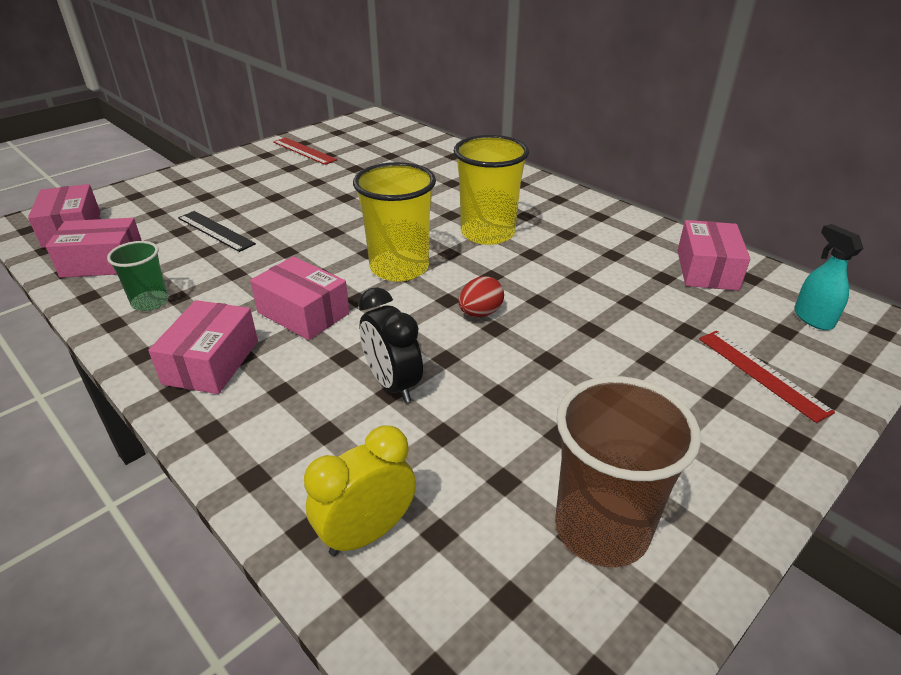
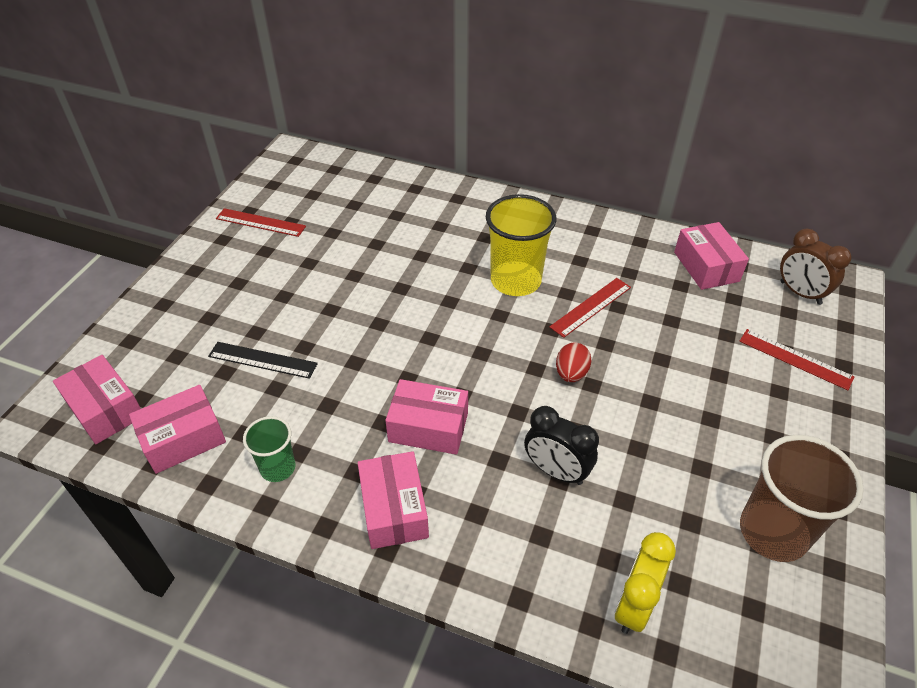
camera: 25 degrees left, 10 degrees up
(399, 268) = (470, 347): yellow cup -> none
(547, 269) = (591, 307): none -> red ruler
(813, 318) = (800, 293): turquoise spray bottle -> brown clock

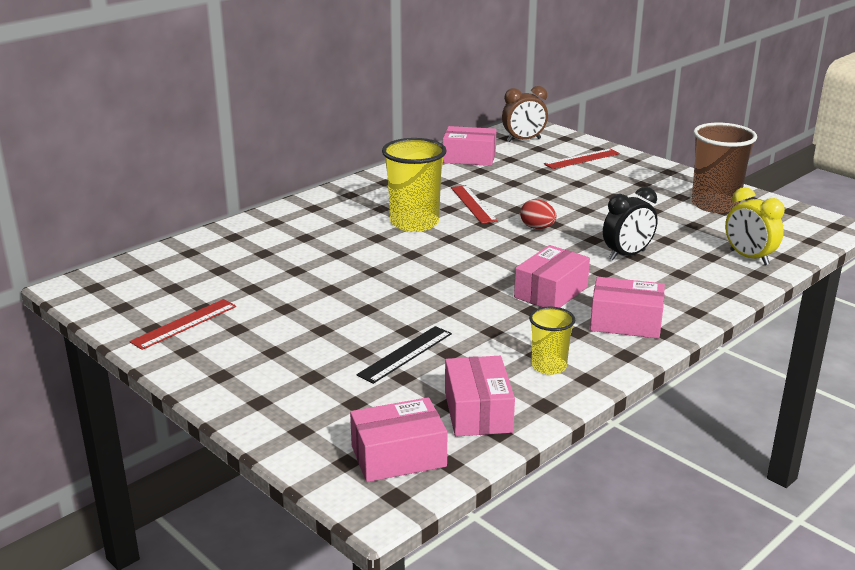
camera: 65 degrees left, 20 degrees down
(278, 468) = (549, 366): green cup -> yellow cup

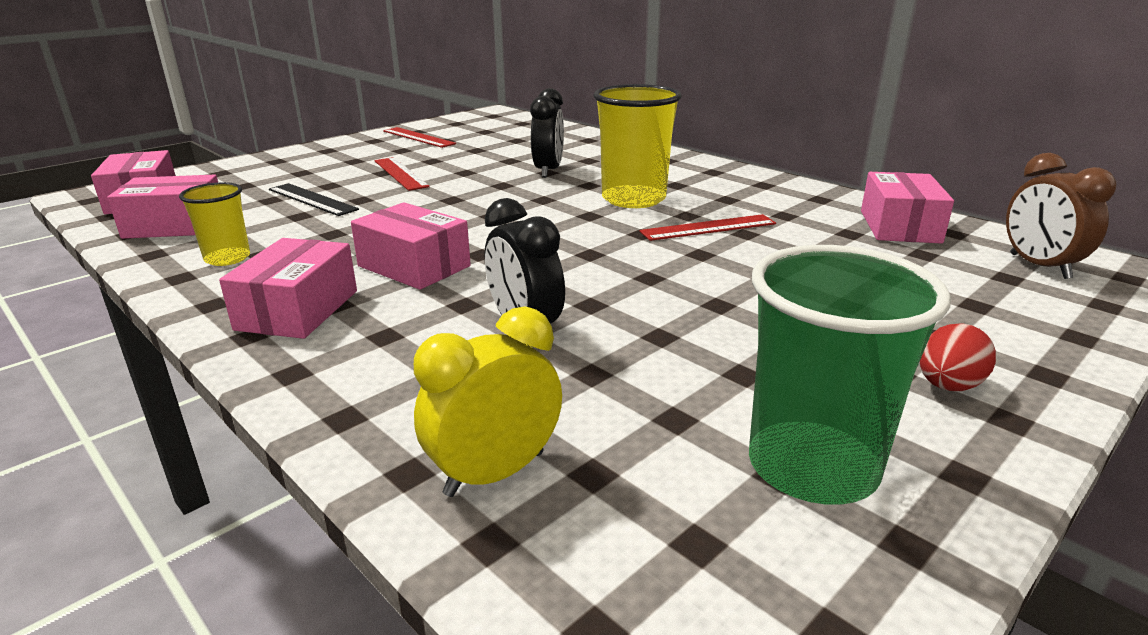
camera: 90 degrees right, 0 degrees up
(335, 253) = (548, 171): none -> black clock
(537, 228) = (630, 265): red egg -> red egg (948, 386)
(582, 159) = (989, 315): red ruler -> red ruler (400, 173)
(715, 205) = (812, 467): brown cup -> green cup

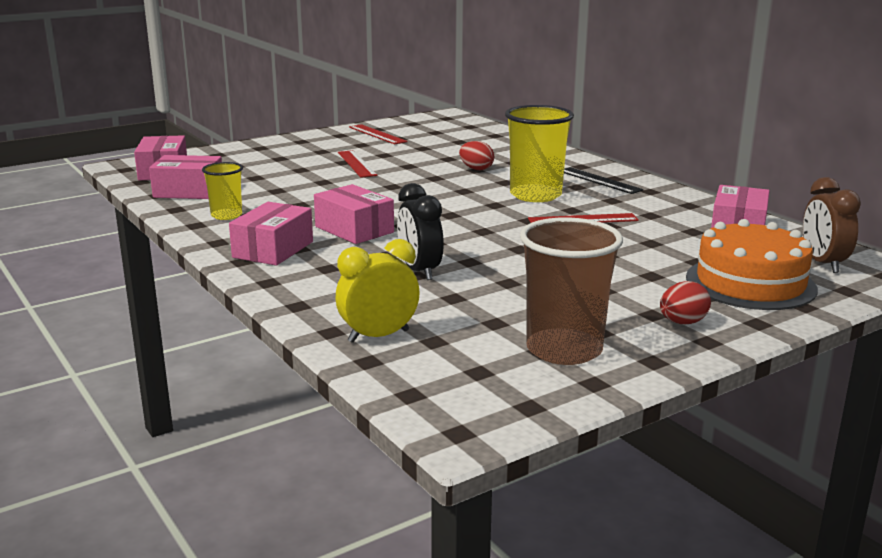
camera: 10 degrees right, 5 degrees down
(312, 199) = (286, 179): black ruler -> black ruler (599, 180)
(548, 171) = (476, 169): black clock -> red egg
(812, 467) = (564, 350): green cup -> brown cup
(980, 305) = (750, 283): none -> orange cake

